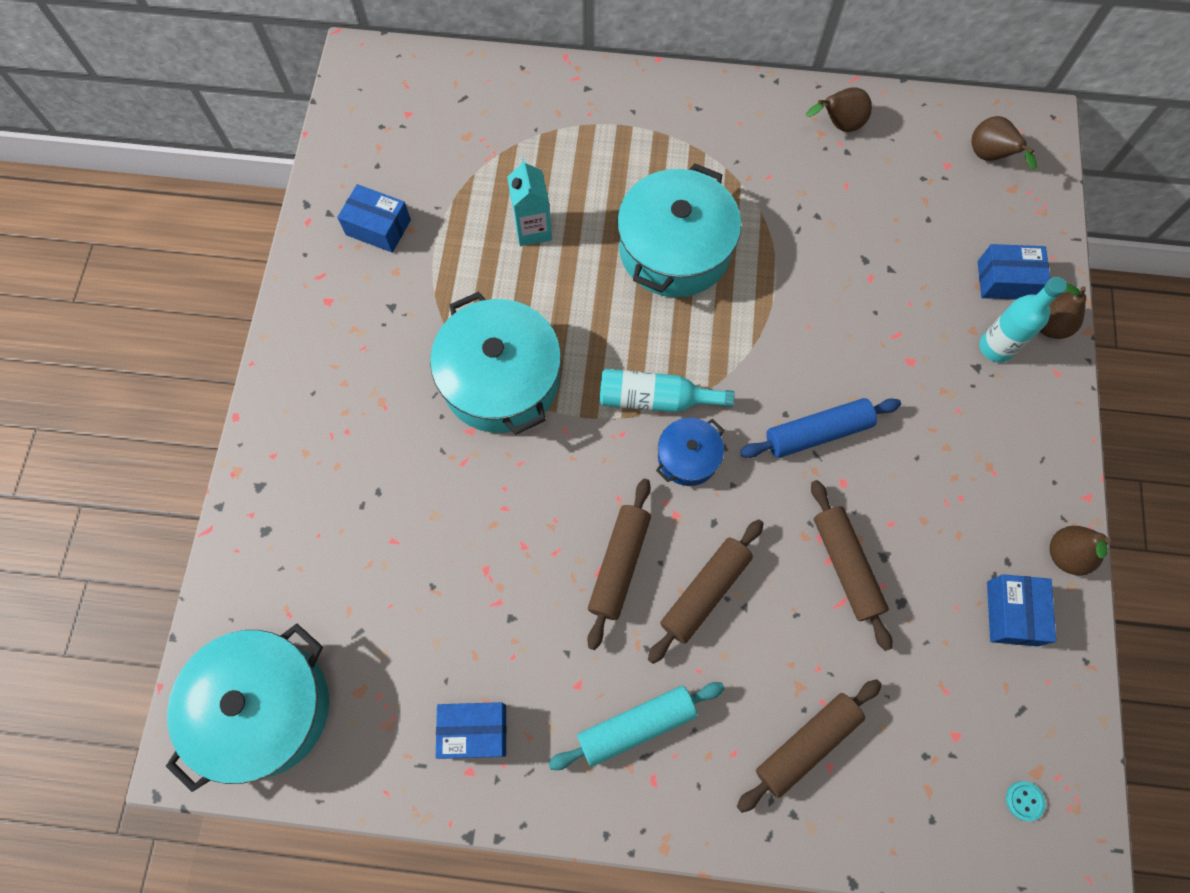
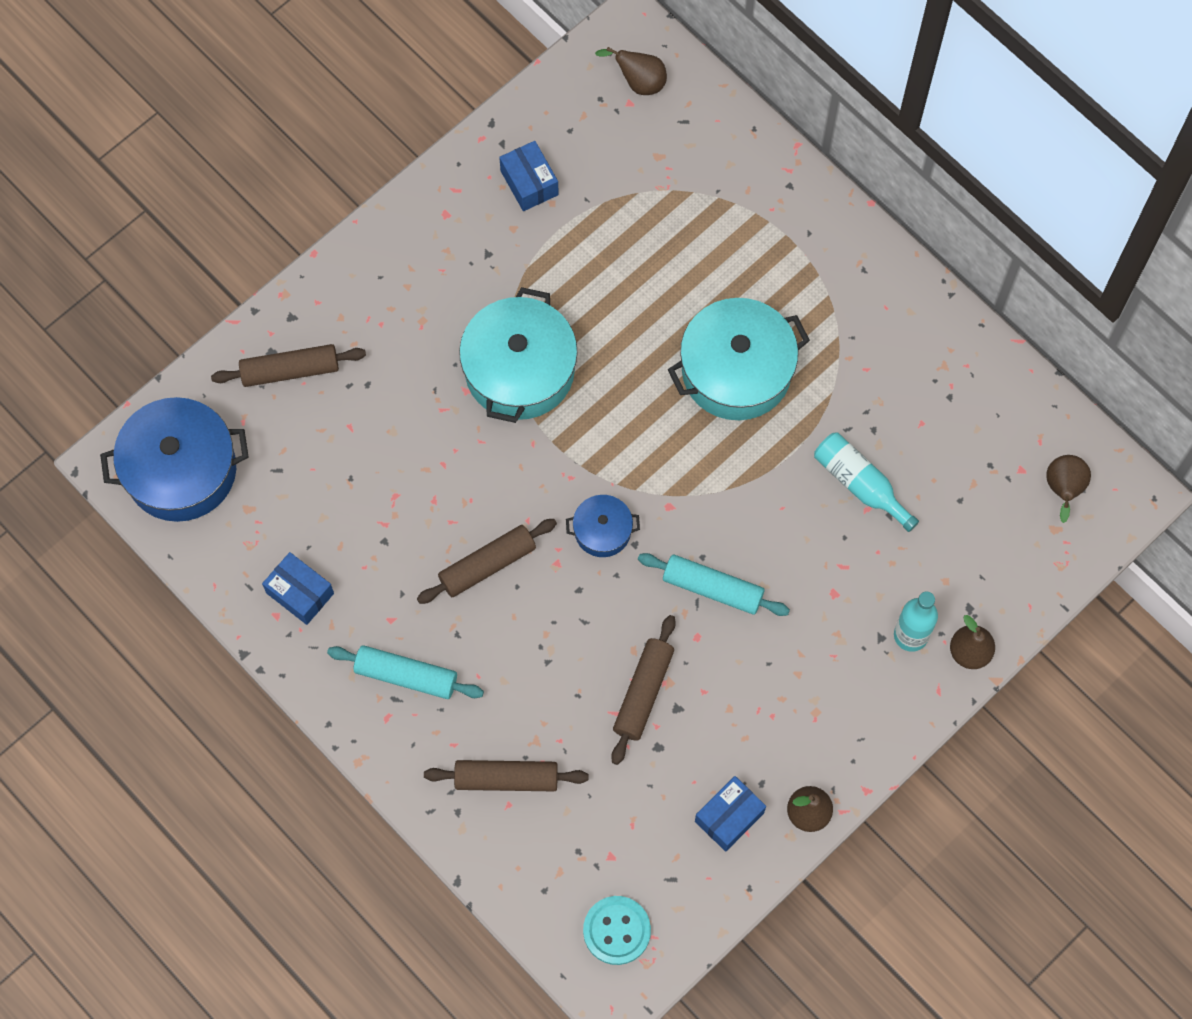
camera: 40 degrees right, 0 degrees up
(264, 708) = (181, 470): turquoise pot -> blue pot
(532, 229) = (643, 272): turquoise carton -> none
(655, 399) = (618, 471): turquoise bottle -> turquoise bottle (860, 484)
(705, 592) = (529, 630): brown rolling pin -> brown rolling pin (290, 370)
(817, 433) = (712, 588): blue rolling pin -> turquoise rolling pin
(838, 125) = (965, 370): brown pear -> brown pear (639, 82)
(1006, 280) = (972, 593): blue box -> none
(1024, 801) = (617, 931): turquoise button -> turquoise button, size x2.10

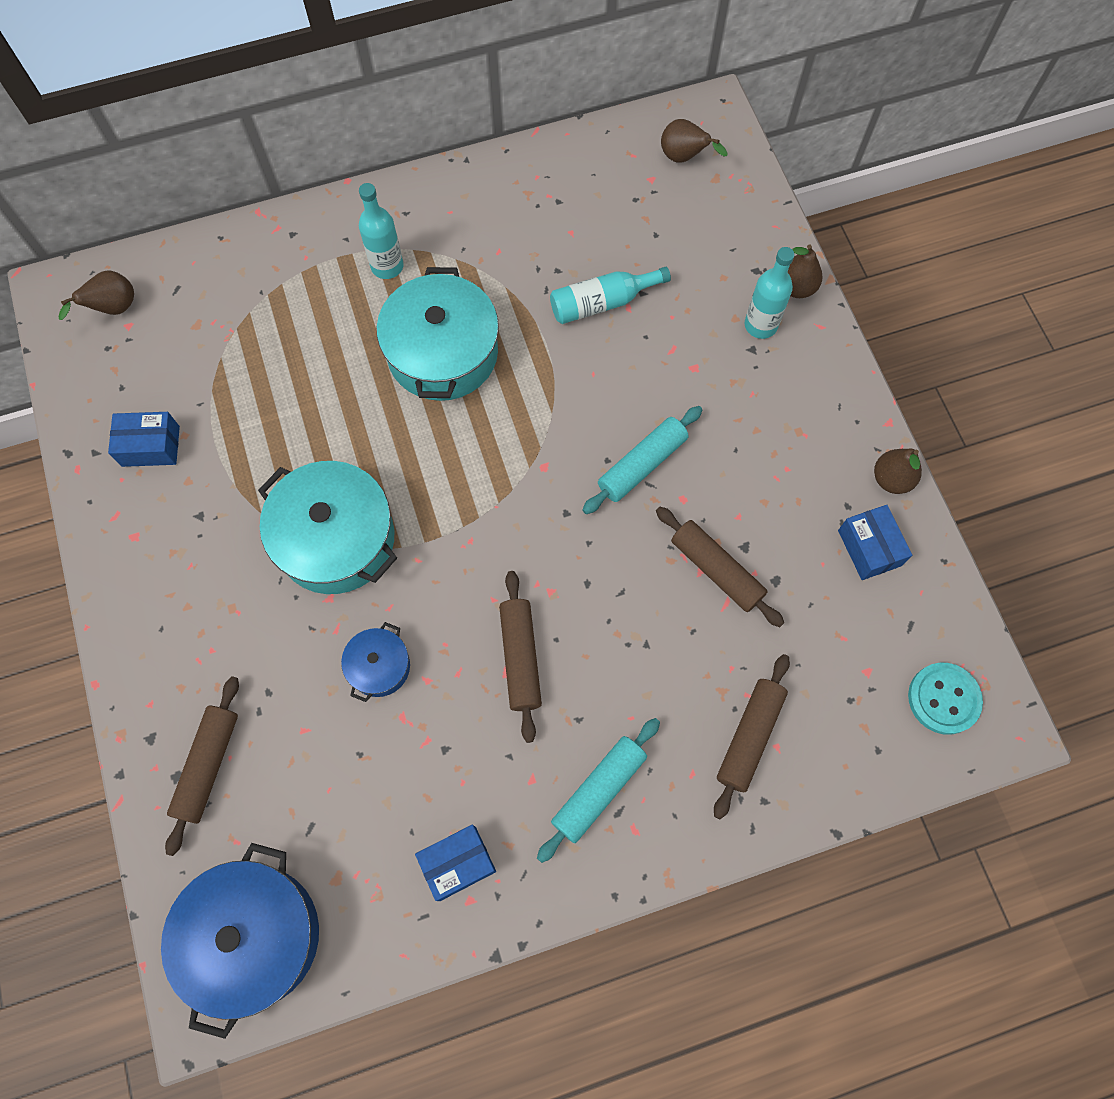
camera: 65 degrees left, 0 degrees up
(602, 531) = (538, 536): blue pot -> blue pot (379, 666)
(799, 282) = (387, 266): none -> turquoise bottle

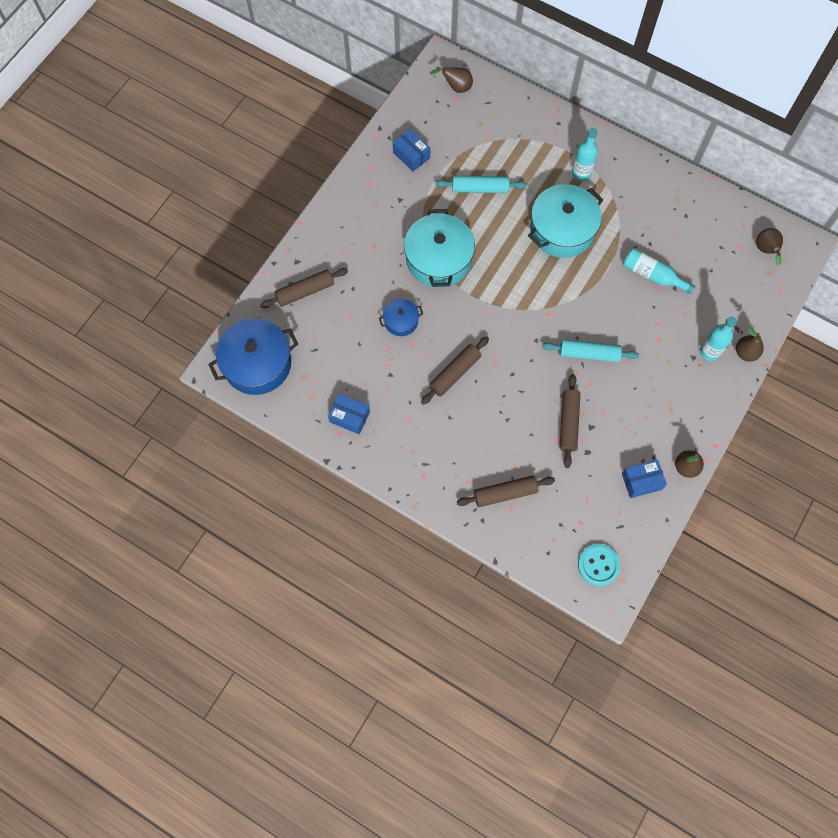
camera: 50 degrees right, 0 degrees up
(598, 790) = (427, 449): turquoise rolling pin -> turquoise rolling pin (480, 188)
(869, 548) = (641, 481): blue box -> blue box turned 45 degrees clockwise

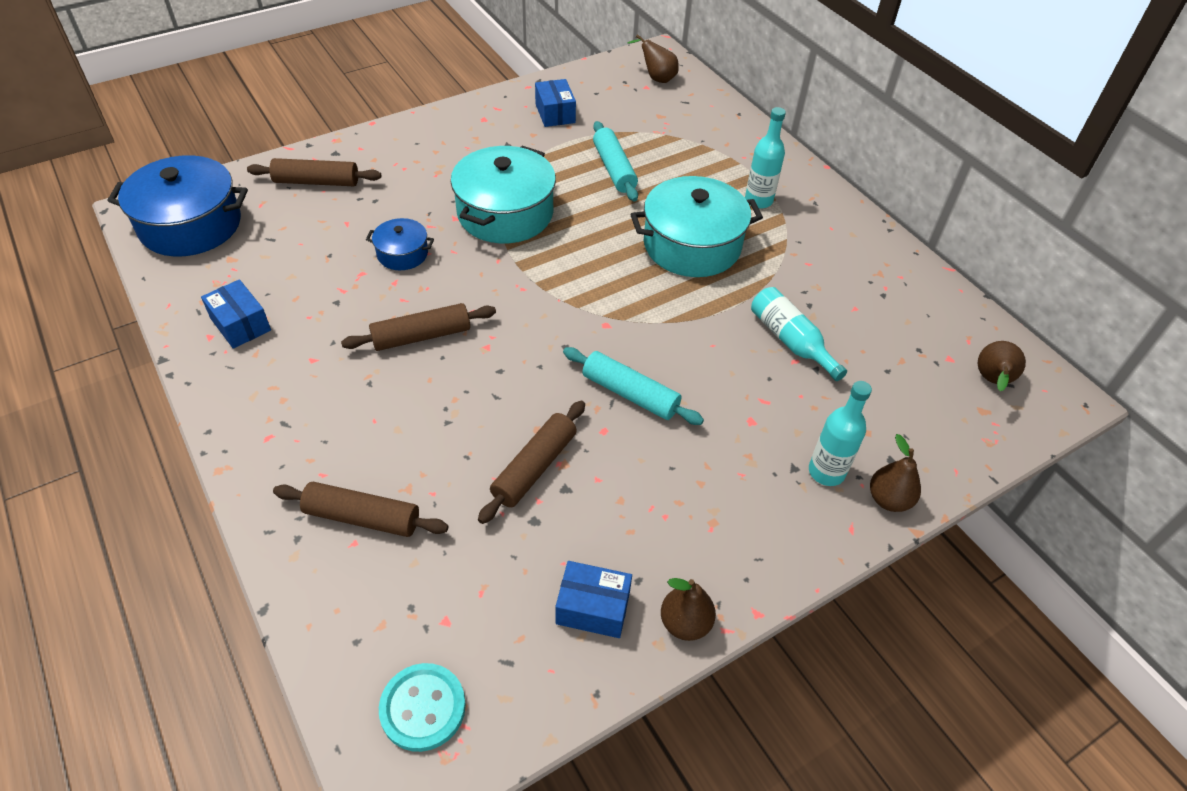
camera: 25 degrees right, 20 degrees down
(480, 188) = (614, 169): turquoise rolling pin -> turquoise rolling pin turned 45 degrees clockwise

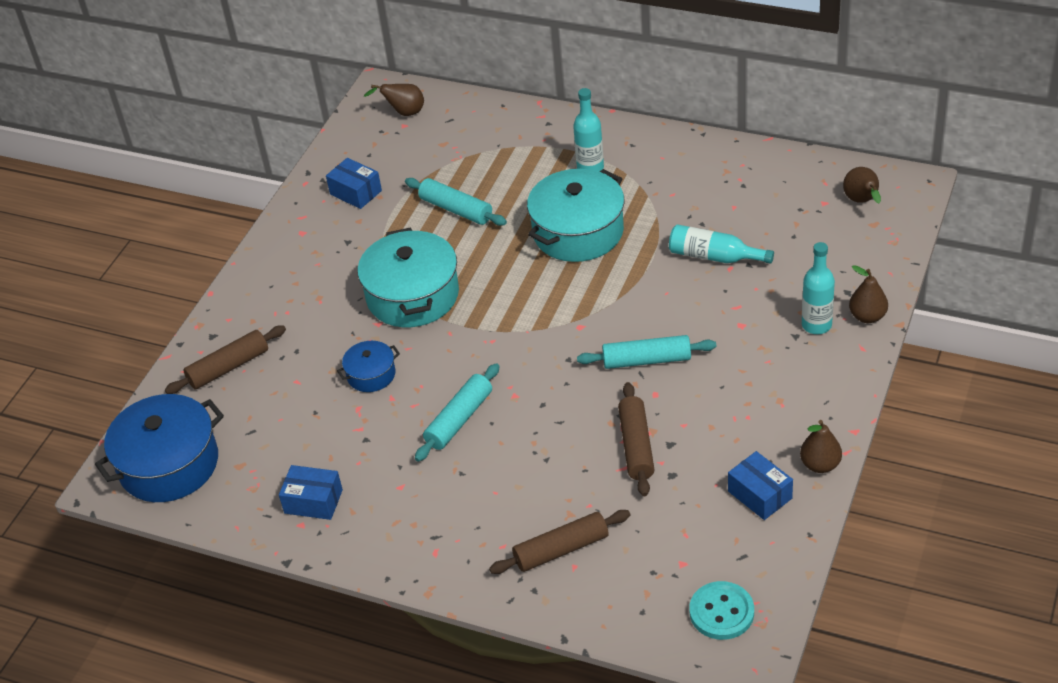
camera: 30 degrees left, 5 degrees down
(421, 336) = (459, 419): brown rolling pin -> turquoise rolling pin
(593, 608) = (760, 495): blue box -> blue box turned 75 degrees clockwise

